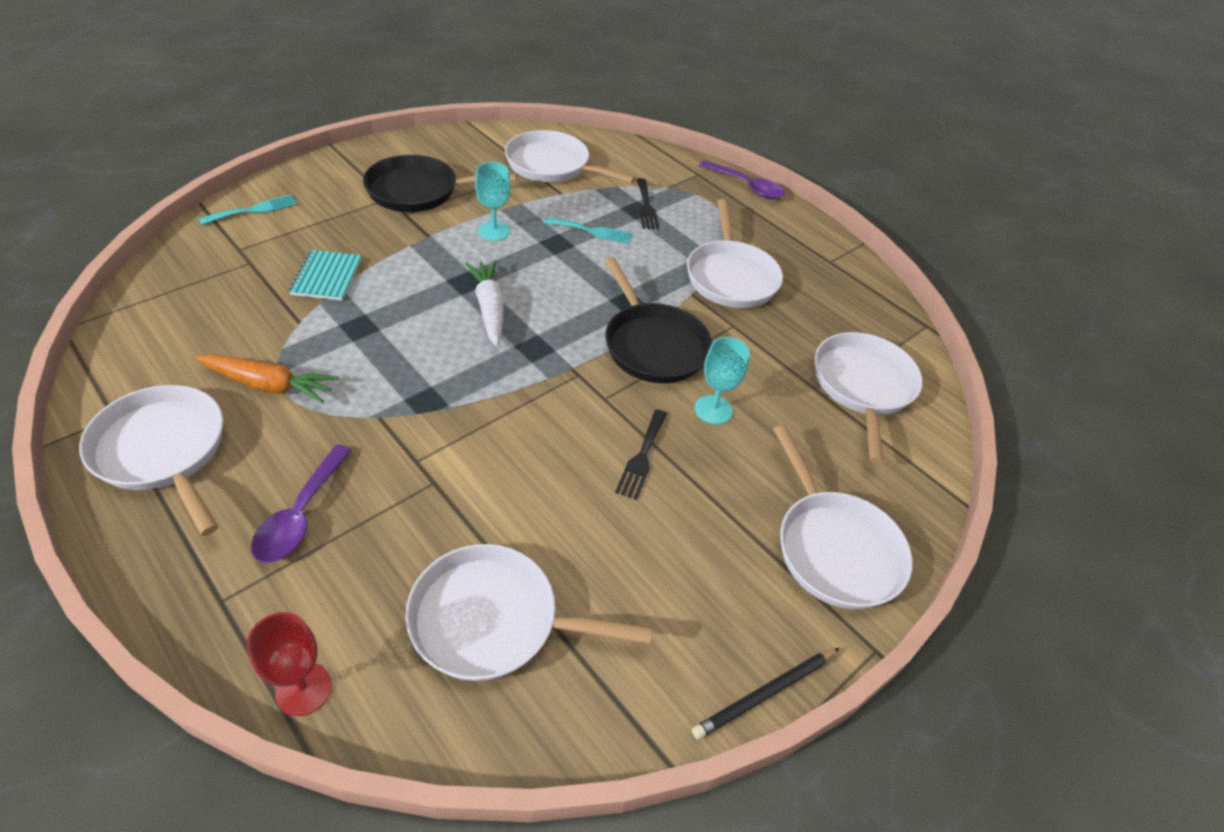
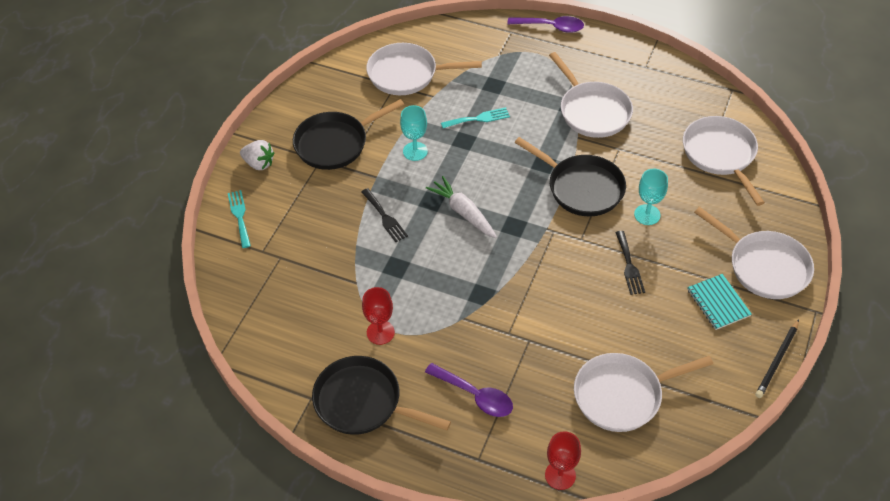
camera: 20 degrees left, 5 degrees up
(163, 451) = (363, 402): white pan -> black pan
(253, 210) = (239, 216): turquoise fork -> turquoise fork turned 45 degrees counterclockwise
(269, 385) = (380, 332): orange carrot -> red goblet
(301, 514) = (475, 395): purple spoon -> purple spoon turned 45 degrees counterclockwise
(325, 176) = (259, 163): none -> white strawberry
(326, 277) = (340, 242): turquoise notebook -> turquoise notebook (718, 303)
(646, 206) = (497, 79): black fork -> black fork (385, 217)

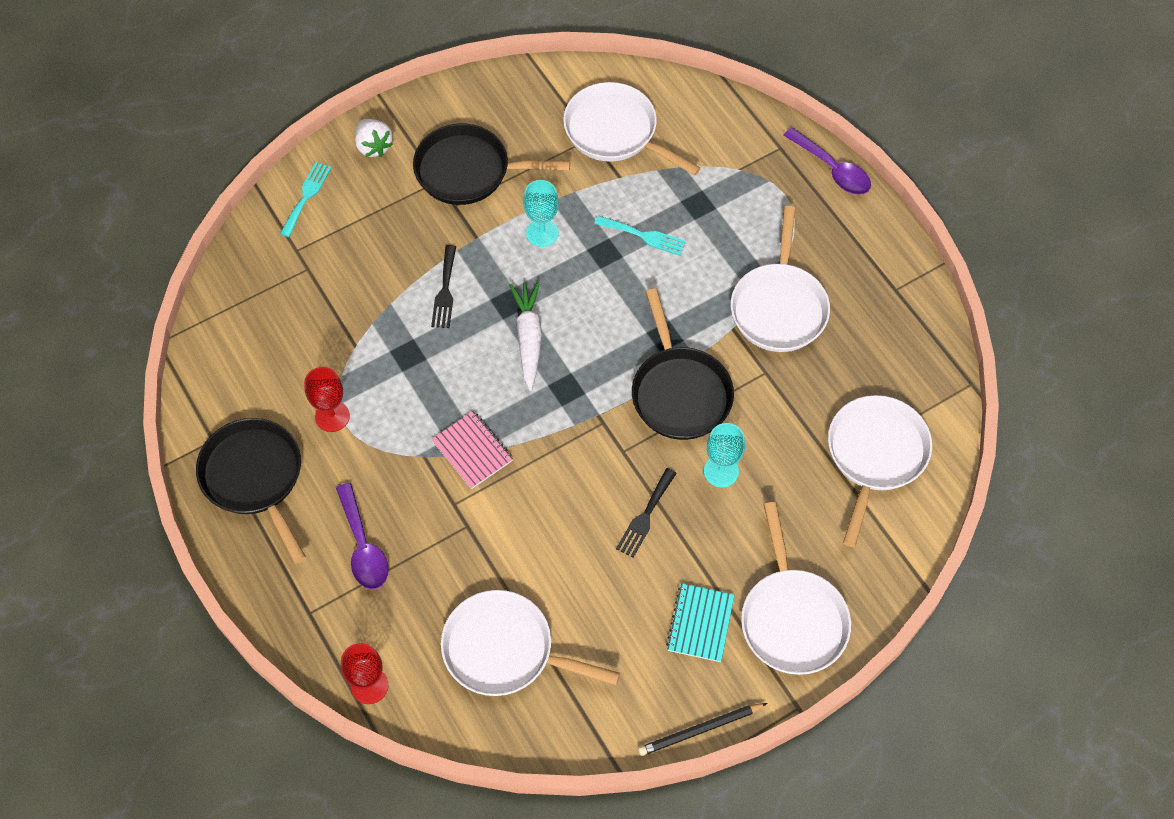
camera: 35 degrees right, 10 degrees up
(490, 296) = (472, 451): none -> pink notebook

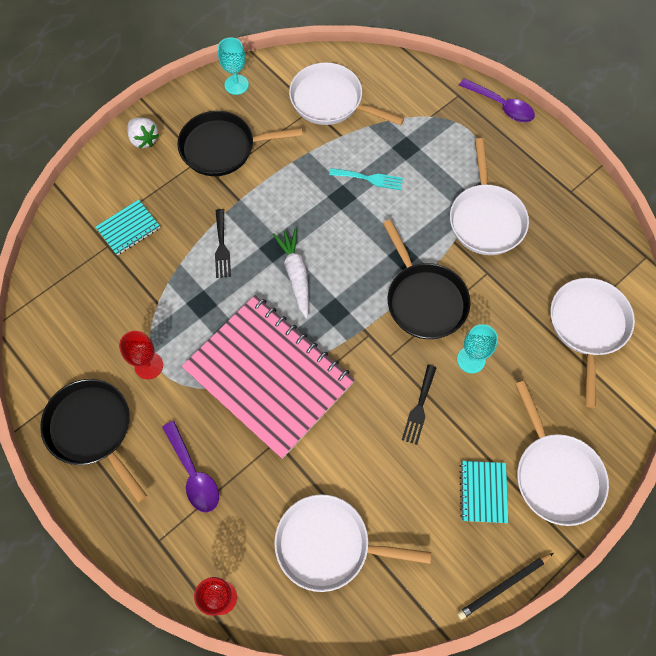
camera: 10 degrees left, 5 degrees up
(306, 196) = (97, 187): turquoise fork -> none
(336, 252) = (128, 228): none -> turquoise notebook
(472, 451) = (269, 376): pink notebook -> pink notebook, size x2.46
(542, 233) = (290, 188): turquoise goblet -> turquoise goblet (236, 85)

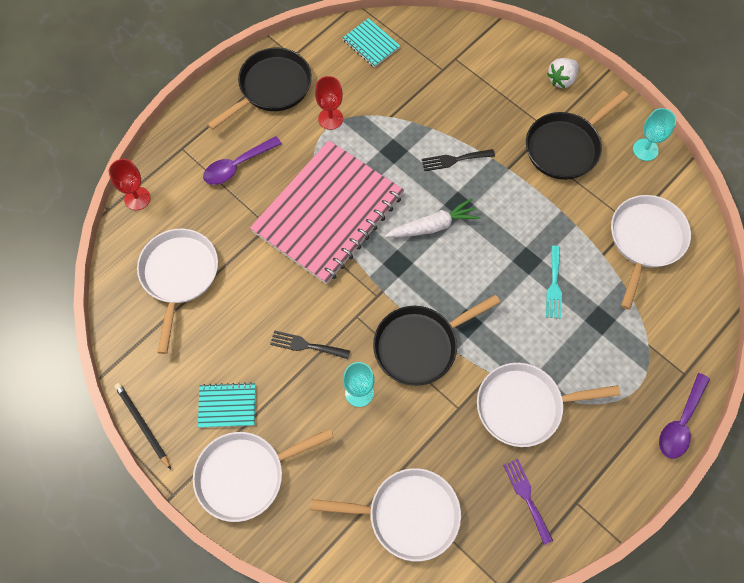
camera: 85 degrees right, 0 degrees up
(128, 228) = (462, 82): turquoise notebook -> turquoise notebook (371, 44)
(222, 148) = (565, 147): black pan -> black pan turned 120 degrees counterclockwise
(567, 228) = (526, 497): none -> purple fork

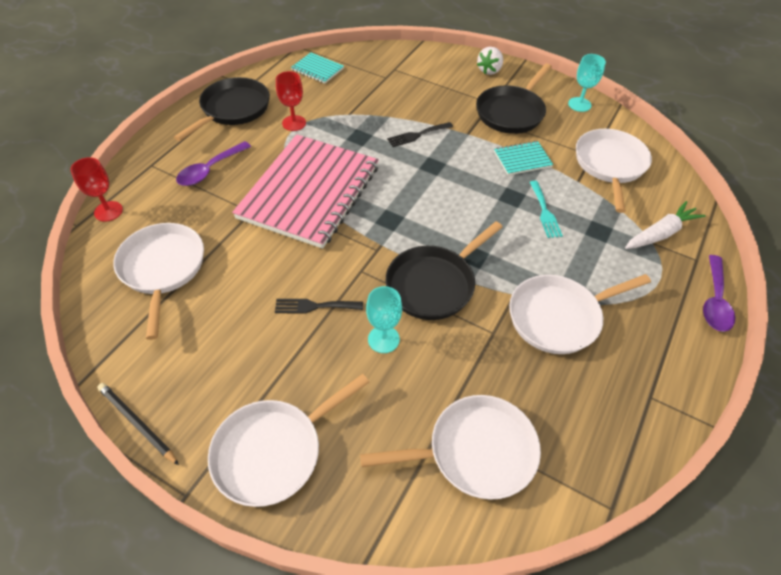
camera: 15 degrees left, 15 degrees down
(227, 405) = (237, 382): turquoise notebook -> turquoise notebook (522, 159)
(433, 226) = (414, 185): white carrot -> white carrot (660, 233)
(526, 497) = (597, 403): purple fork -> none

